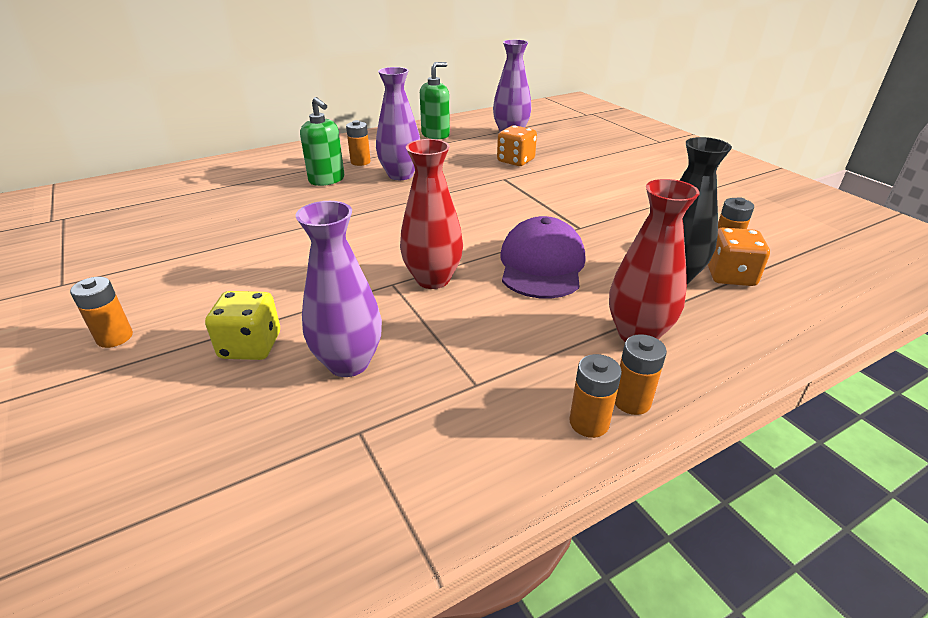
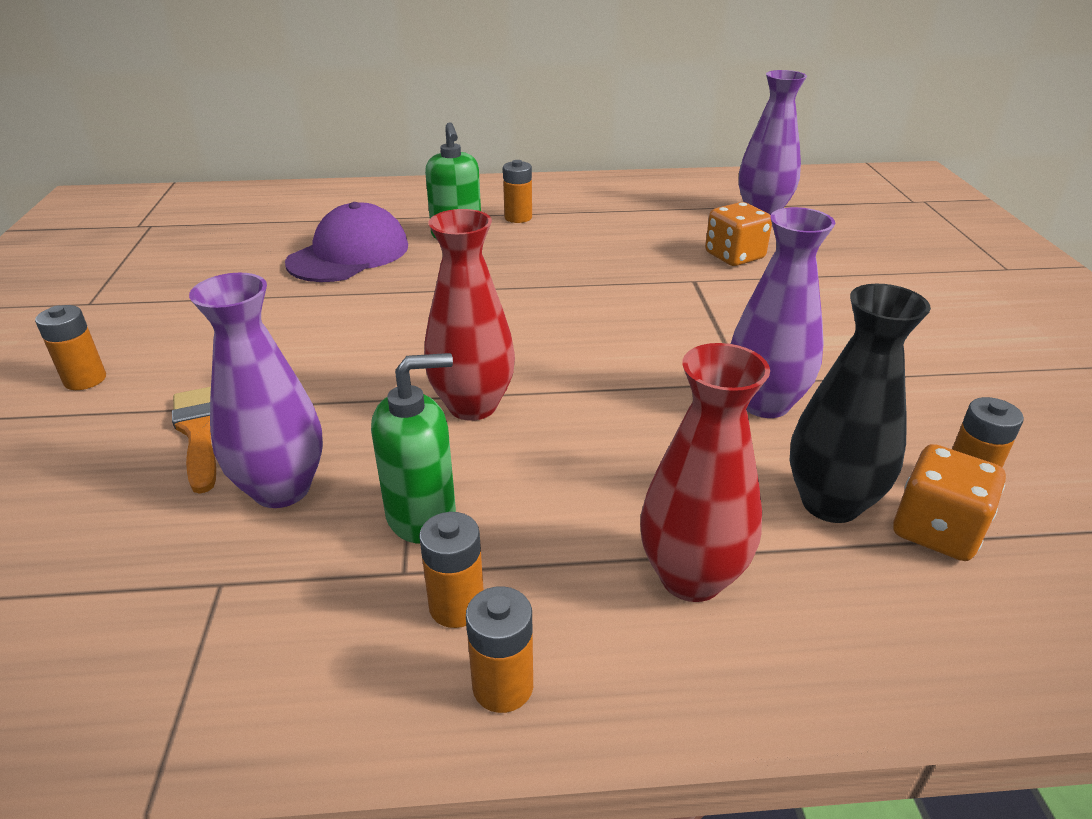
camera: 25 degrees right, 0 degrees up
(250, 346) = (200, 432): yellow dice -> orange brush
(400, 175) = (554, 246): purple vase -> purple vase (764, 403)
(435, 135) = (650, 196): green soap dispenser -> green soap dispenser (422, 516)
(541, 265) = (638, 425): purple cap -> purple cap (349, 254)
(631, 401) = (592, 678): orange battery -> orange battery (456, 606)

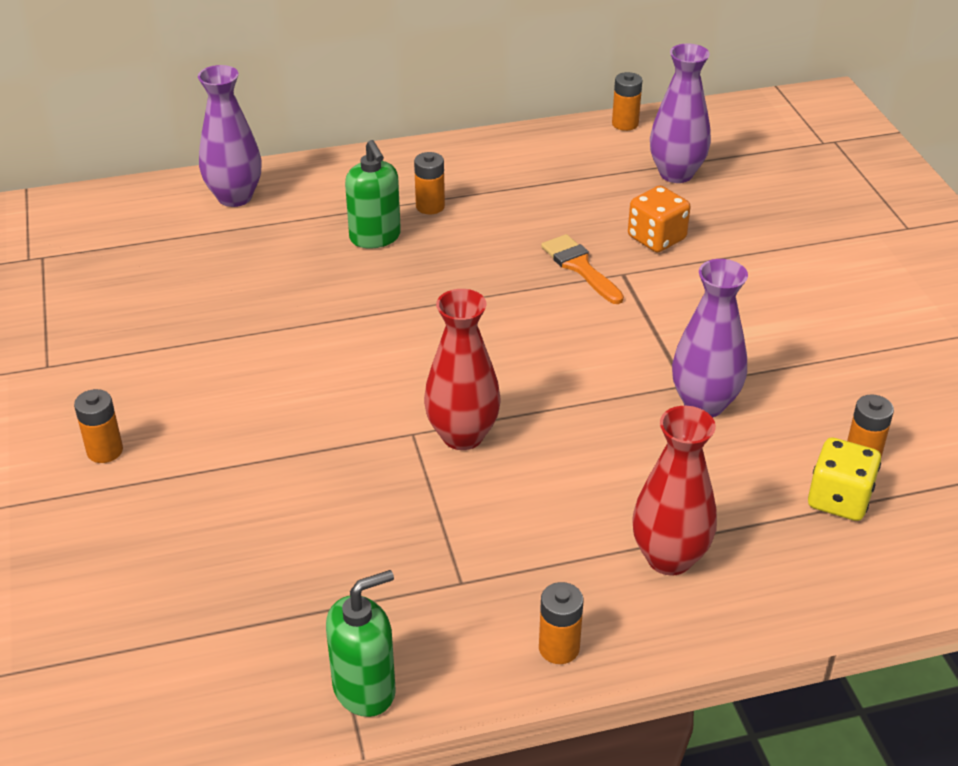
camera: 10 degrees left, 5 degrees up
(200, 432) = (241, 489): orange brush -> orange brush (580, 267)
(282, 489) = (337, 530): purple vase -> purple vase (235, 197)
(349, 254) = (276, 275): purple cap -> none
(422, 516) = (458, 538): green soap dispenser -> green soap dispenser (365, 689)
(456, 606) = (509, 601): orange battery -> orange battery (625, 124)
(830, 503) = (762, 487): black vase -> none
(936, 530) = (839, 499): orange dice -> yellow dice

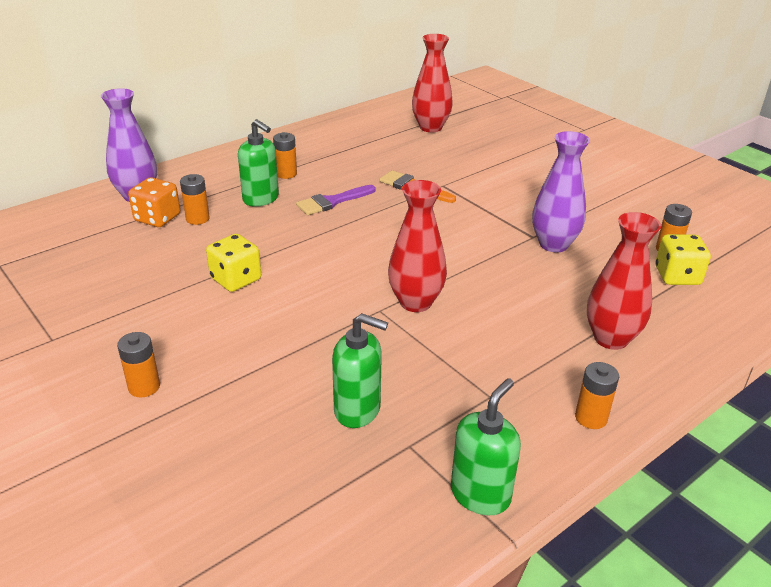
camera: 25 degrees left, 5 degrees down
(276, 344) = (236, 279): none -> yellow dice
(303, 550) = (358, 410): none -> green soap dispenser
(459, 264) = (332, 202): none -> purple brush
(625, 124) = (378, 108): orange battery -> orange battery (197, 219)
(656, 238) = (447, 162): orange dice -> orange dice (157, 218)
(676, 174) = (430, 127): purple vase -> red vase

